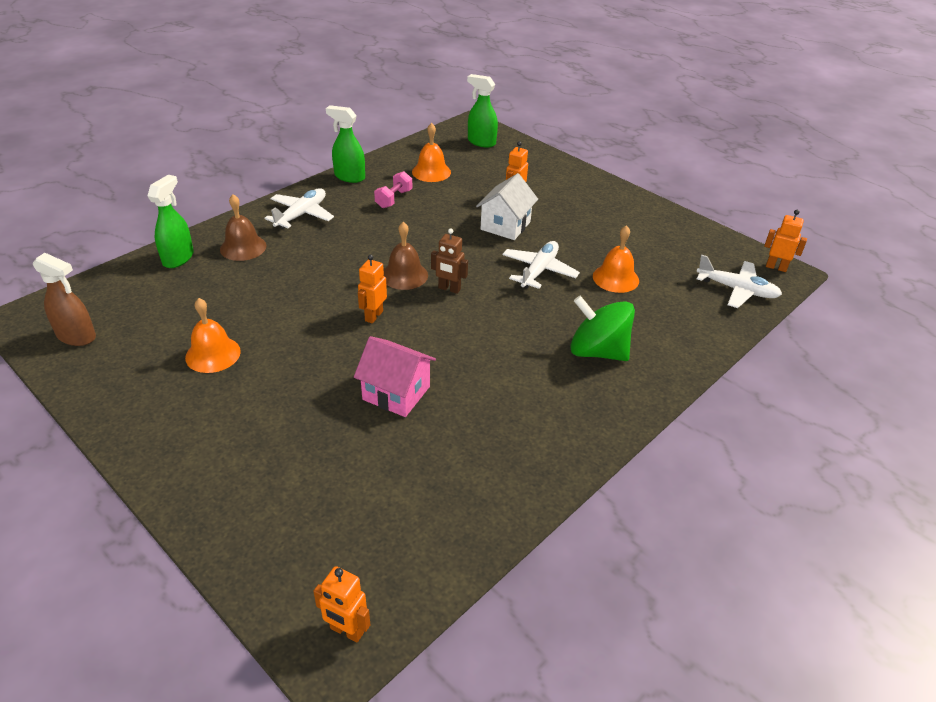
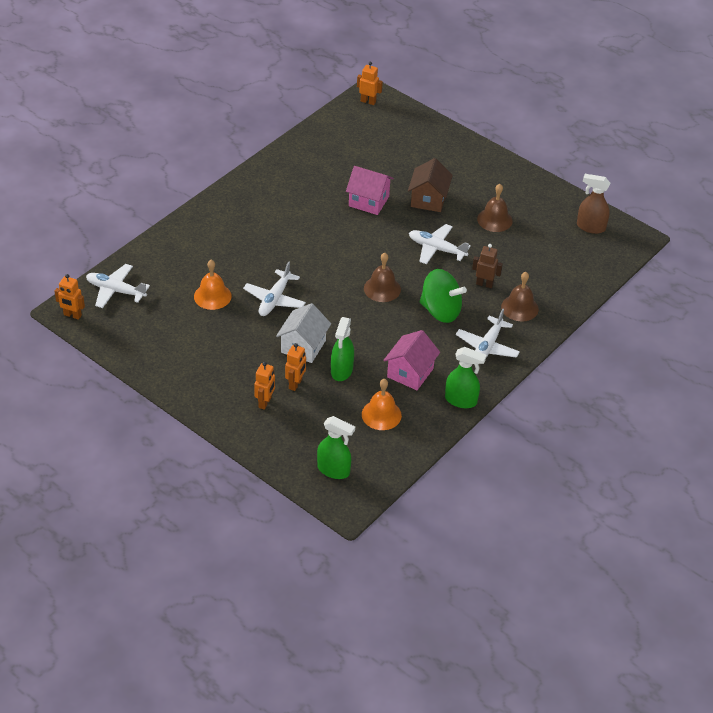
camera: 175 degrees right, 5 degrees up
(178, 258) = (564, 294): green spray bottle -> green spray bottle (341, 371)
(213, 354) = (494, 220): orange bell -> brown bell
(300, 391) = (428, 199): none -> brown house
(317, 318) = (436, 249): none -> white plane
(373, 316) = (397, 253): orange robot -> orange robot (265, 402)
(394, 199) = (410, 373): pink dumbbell -> pink house
(449, 289) = (345, 278): brown robot -> brown robot (484, 284)
(597, 351) = (236, 234): green spinning top -> green spinning top (440, 311)

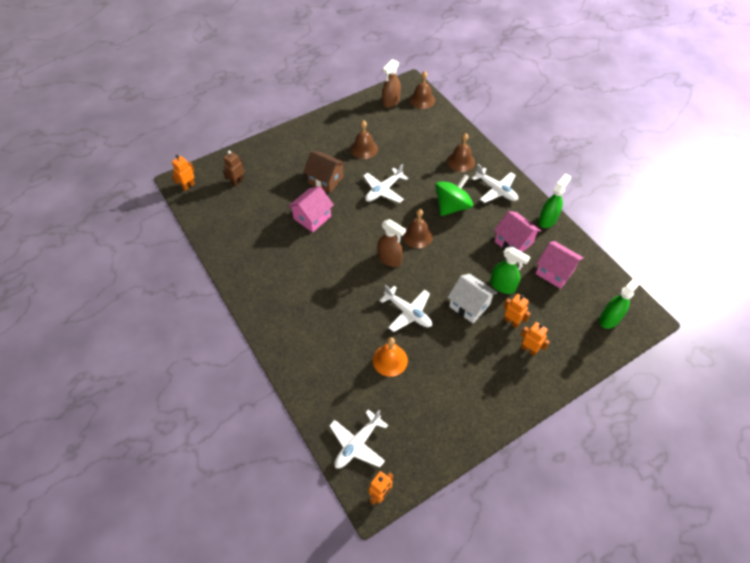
camera: 70 degrees left, 10 degrees up
(339, 272) = (389, 259): none -> brown spray bottle
(381, 414) = (554, 272): orange bell -> pink house
(484, 284) = (430, 173): brown robot -> brown robot (237, 182)
(611, 255) = (422, 100): none -> brown bell

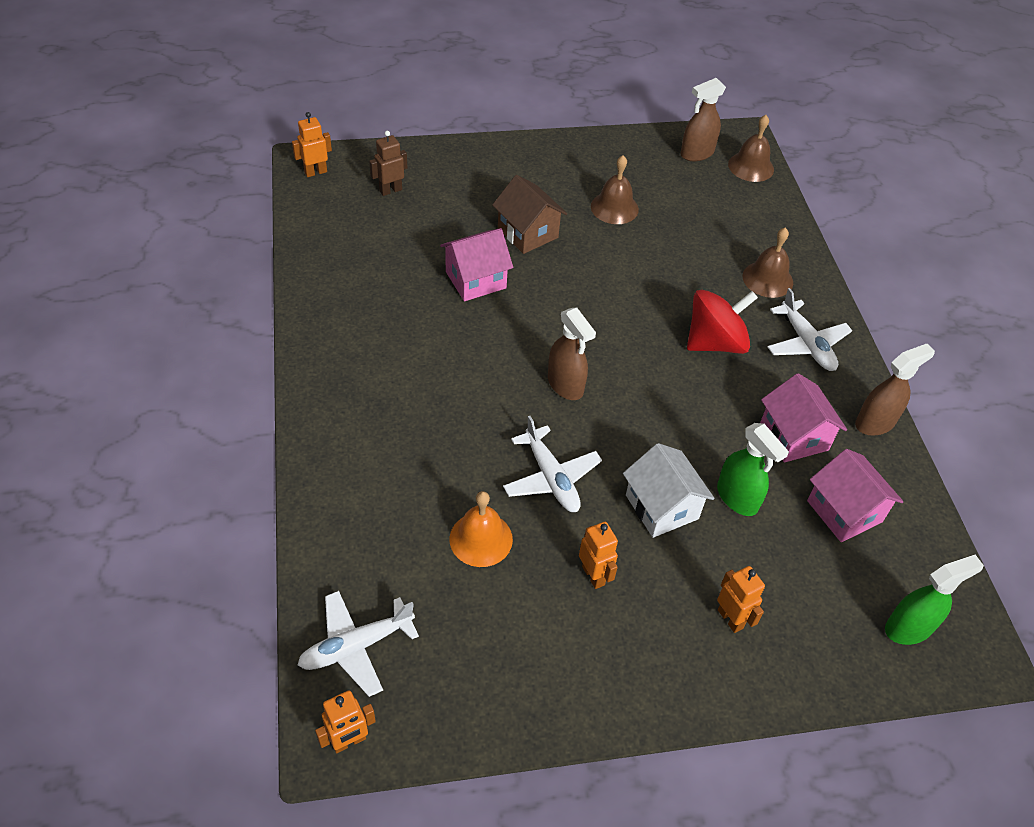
camera: 20 degrees right, 5 degrees down
(383, 190) = (612, 279): white plane -> none
(417, 235) = (631, 366): brown bell -> none
(452, 206) = (715, 342): green spinning top -> red spinning top
(511, 322) = (723, 561): orange robot -> orange robot (593, 575)
(547, 220) = (875, 423): green spray bottle -> brown spray bottle

